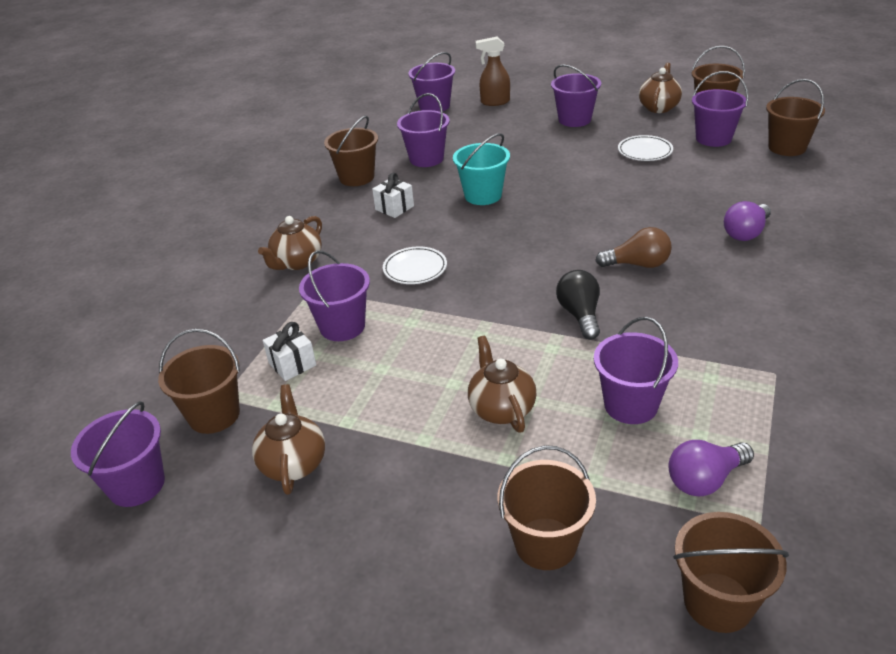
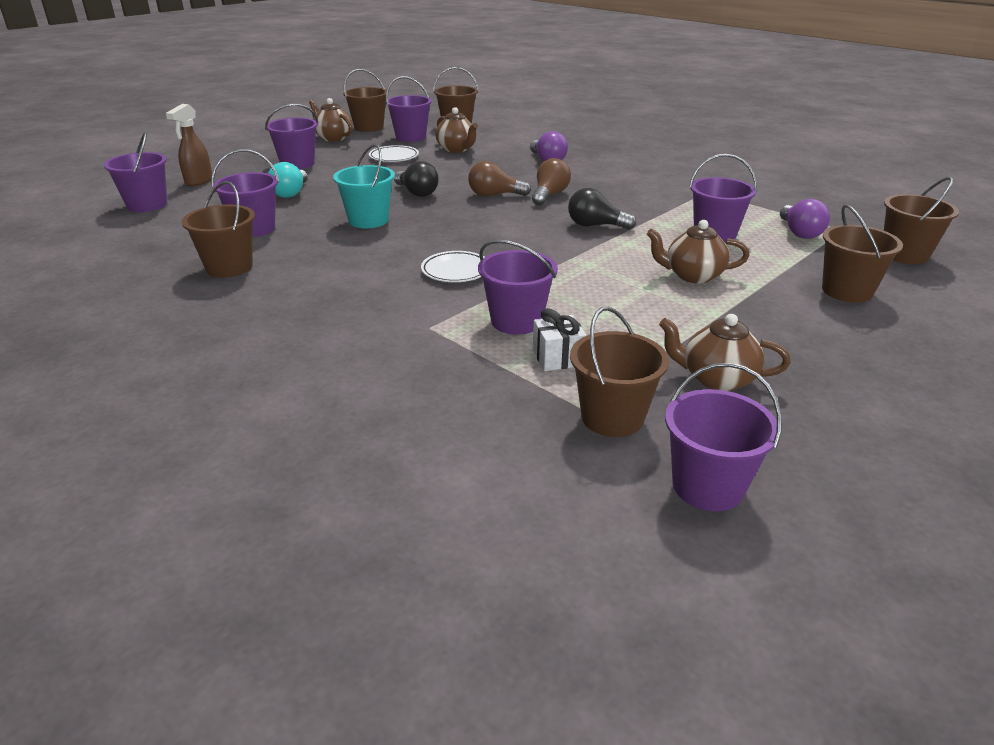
camera: 70 degrees left, 5 degrees down
(297, 262) = (363, 327): brown teapot -> brown teapot (457, 149)
(394, 208) = (328, 260): white gift -> none
(508, 143) = (291, 193): none -> turquoise light bulb
(566, 194) = (417, 193): none -> black light bulb
(603, 234) = (494, 195): none -> brown light bulb

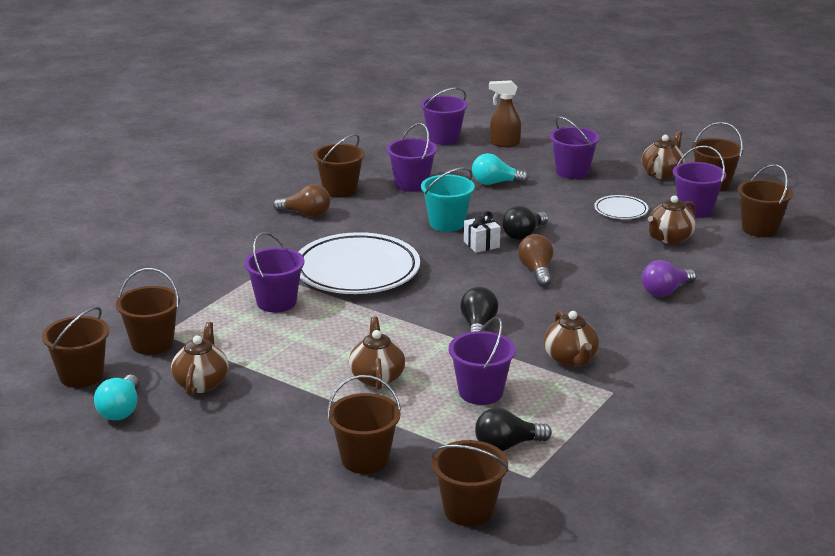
camera: 80 degrees right, 5 degrees down
(456, 271) = (357, 271): white plate -> white plate, size x2.17
(549, 195) = (551, 299): brown light bulb -> brown light bulb (306, 214)
(557, 358) = (225, 321): white gift -> white gift (481, 244)
(656, 199) = (570, 359): none -> brown teapot
(708, 486) = (81, 376): purple bucket -> brown bucket
(796, 445) = (121, 410): none -> turquoise light bulb
(799, 232) = (507, 445): purple light bulb -> black light bulb

